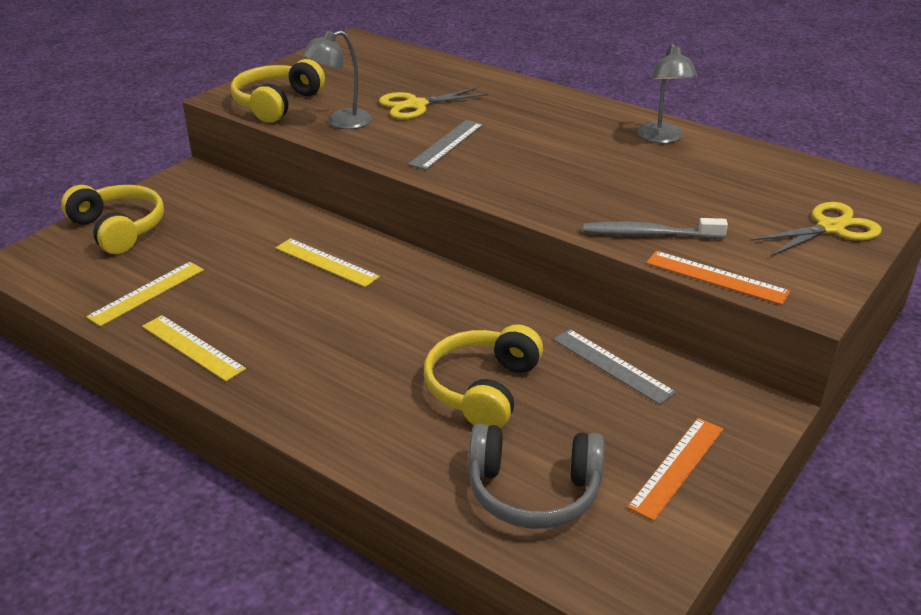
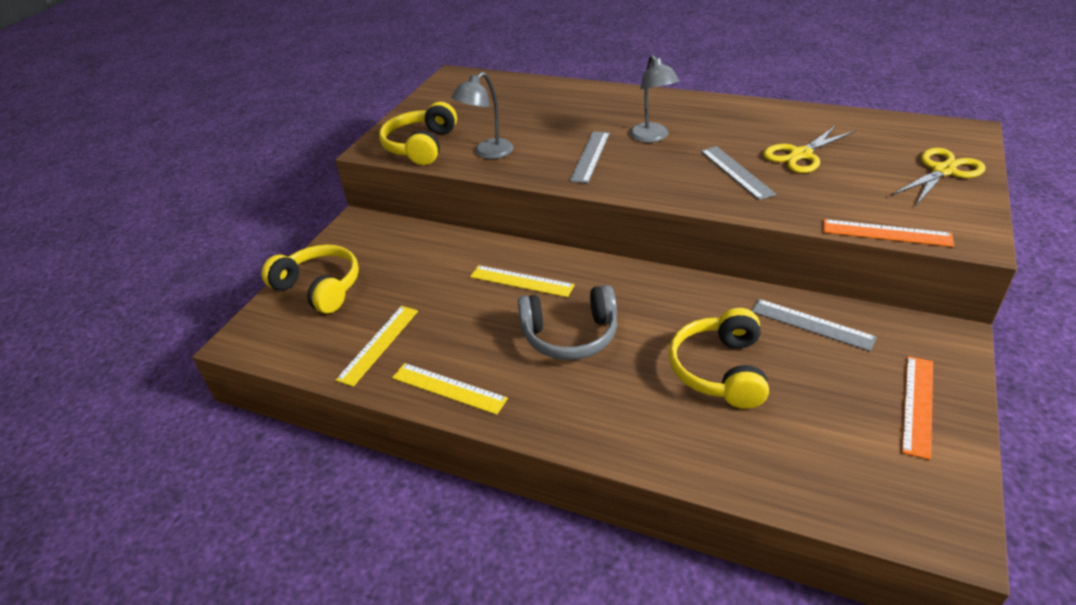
camera: 10 degrees left, 5 degrees up
(416, 105) = (542, 126): yellow scissors -> yellow scissors (801, 155)
(533, 491) = (818, 457): grey headphones -> grey headphones (570, 335)
(594, 187) = (736, 172): none -> grey ruler
(649, 234) = (808, 205): grey toothbrush -> none
(662, 138) = (761, 118): grey lamp -> grey lamp (652, 137)

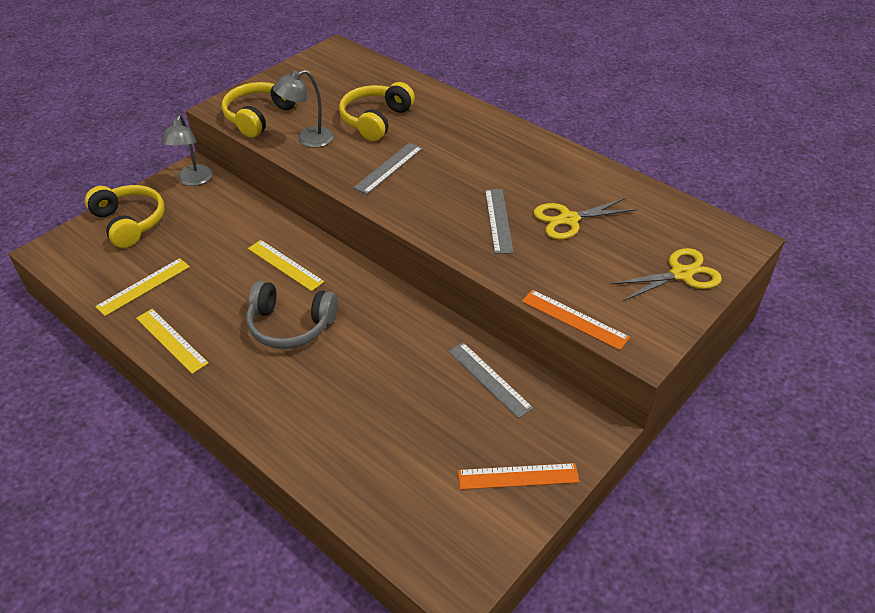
camera: 15 degrees right, 5 degrees up
(652, 137) = (455, 163): grey lamp -> grey lamp (193, 180)
(720, 370) = (384, 394): yellow headphones -> yellow headphones (375, 120)
(917, 405) = (518, 476): orange ruler -> orange ruler turned 45 degrees clockwise

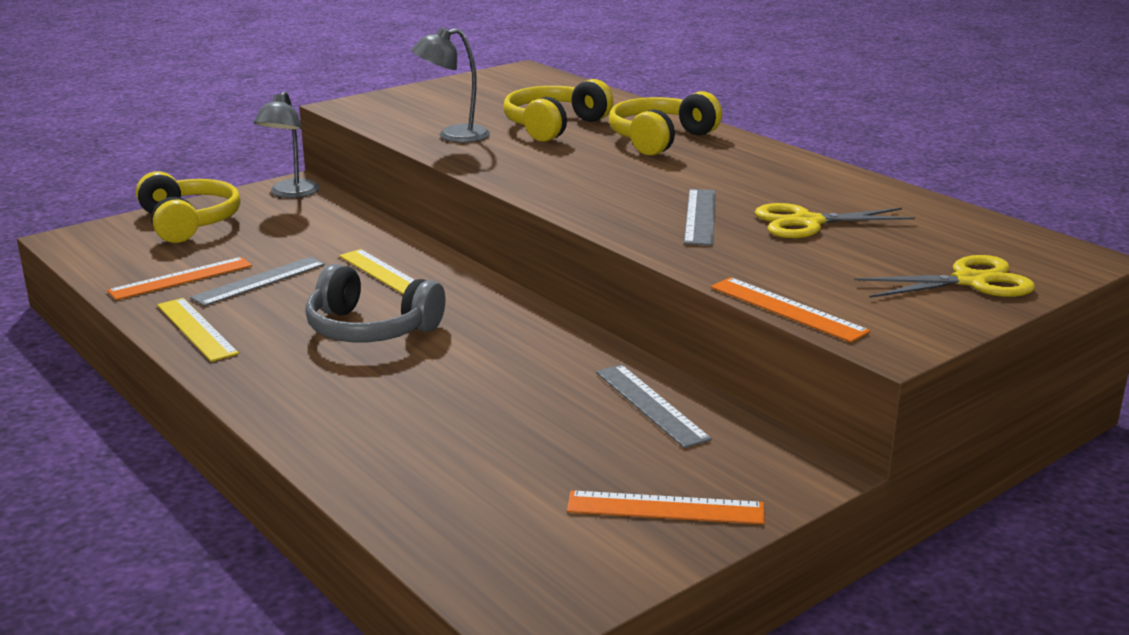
camera: 10 degrees right, 20 degrees down
(143, 286) = (181, 278): yellow ruler -> orange ruler
(260, 117) = (396, 115): yellow headphones -> yellow headphones (660, 139)
(389, 168) = (557, 164): grey ruler -> grey ruler (259, 281)

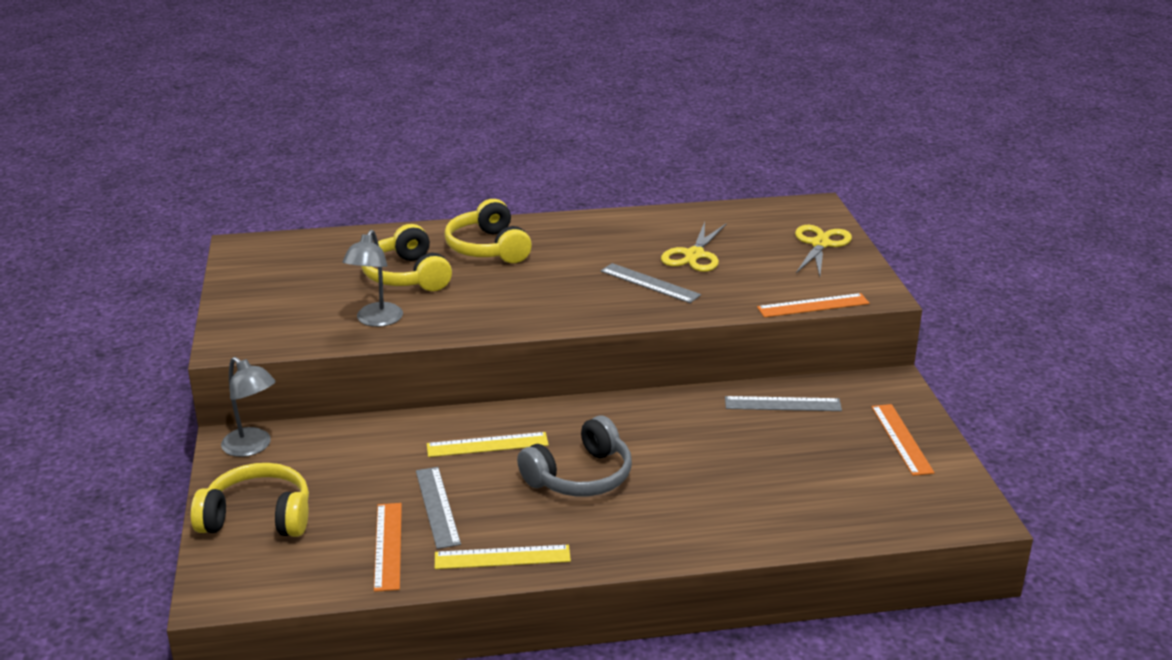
camera: 60 degrees left, 5 degrees up
(665, 508) = (901, 439): orange ruler -> orange ruler turned 45 degrees counterclockwise

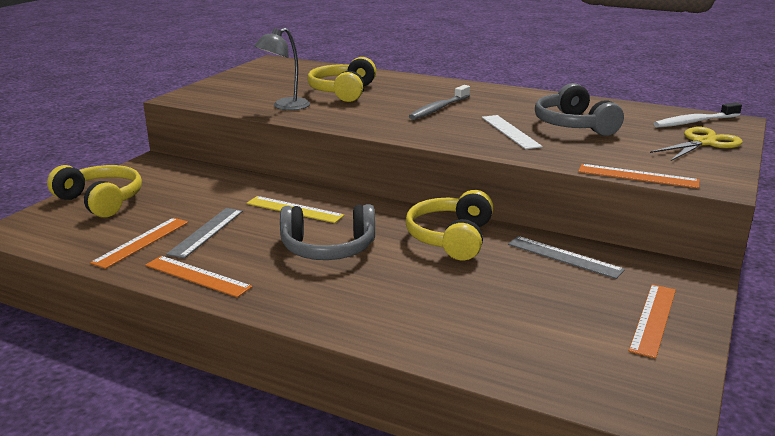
camera: 35 degrees right, 5 degrees down
(252, 447) = (158, 167): grey lamp -> none
(488, 248) = (420, 91): yellow headphones -> yellow headphones (451, 238)
(502, 557) = (197, 276): yellow ruler -> orange ruler
(543, 271) = (439, 108): none -> grey toothbrush
(649, 283) = (510, 131): grey ruler -> white ruler
(694, 255) = (574, 125): yellow scissors -> grey headphones
(787, 217) = (694, 122): none -> white toothbrush

